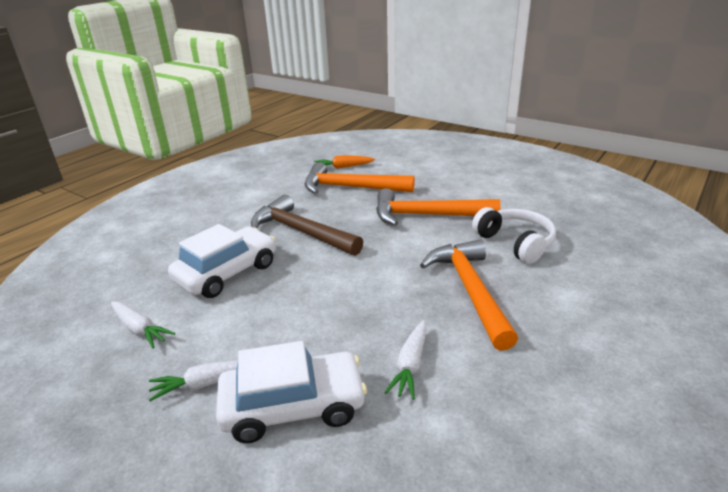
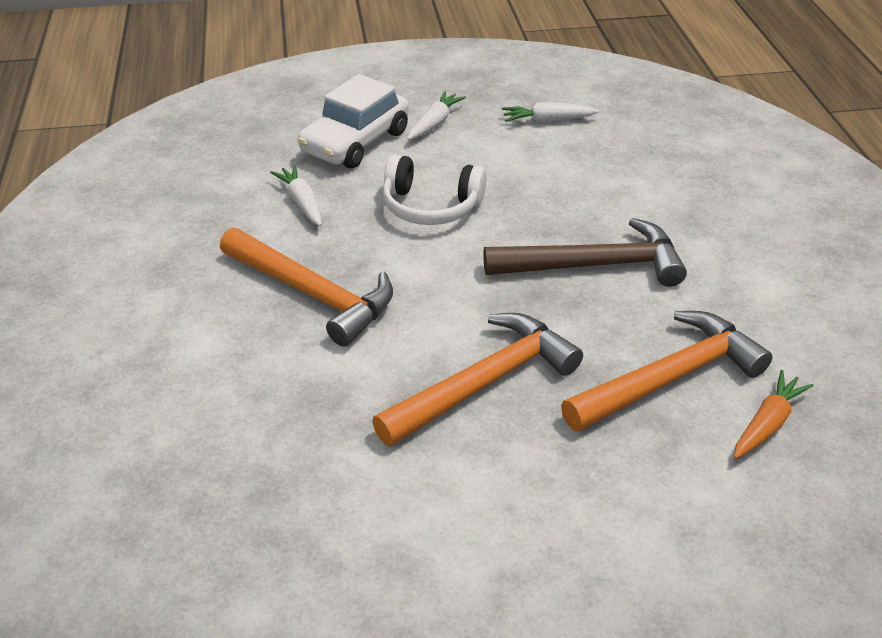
camera: 135 degrees right, 10 degrees up
(227, 273) = (575, 186): white car -> none
(515, 243) = (315, 396): white headphones -> white headphones (431, 206)

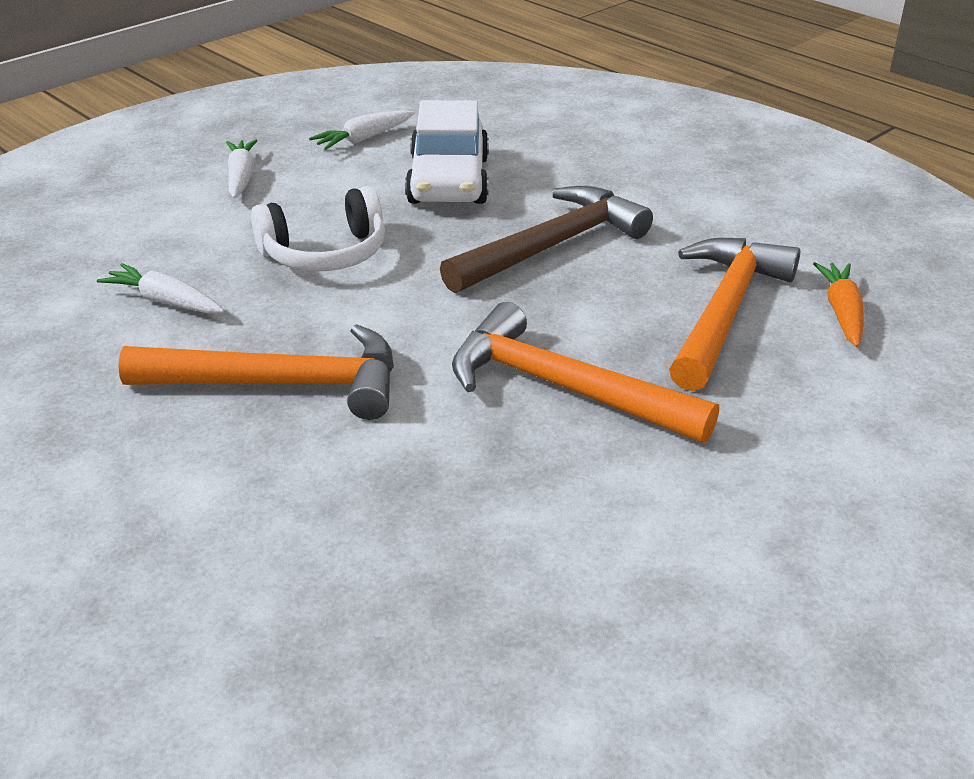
camera: 35 degrees left, 5 degrees down
(355, 142) = (165, 222): white car -> white car (448, 181)
(484, 383) = (563, 388): orange hammer -> orange hammer turned 75 degrees counterclockwise

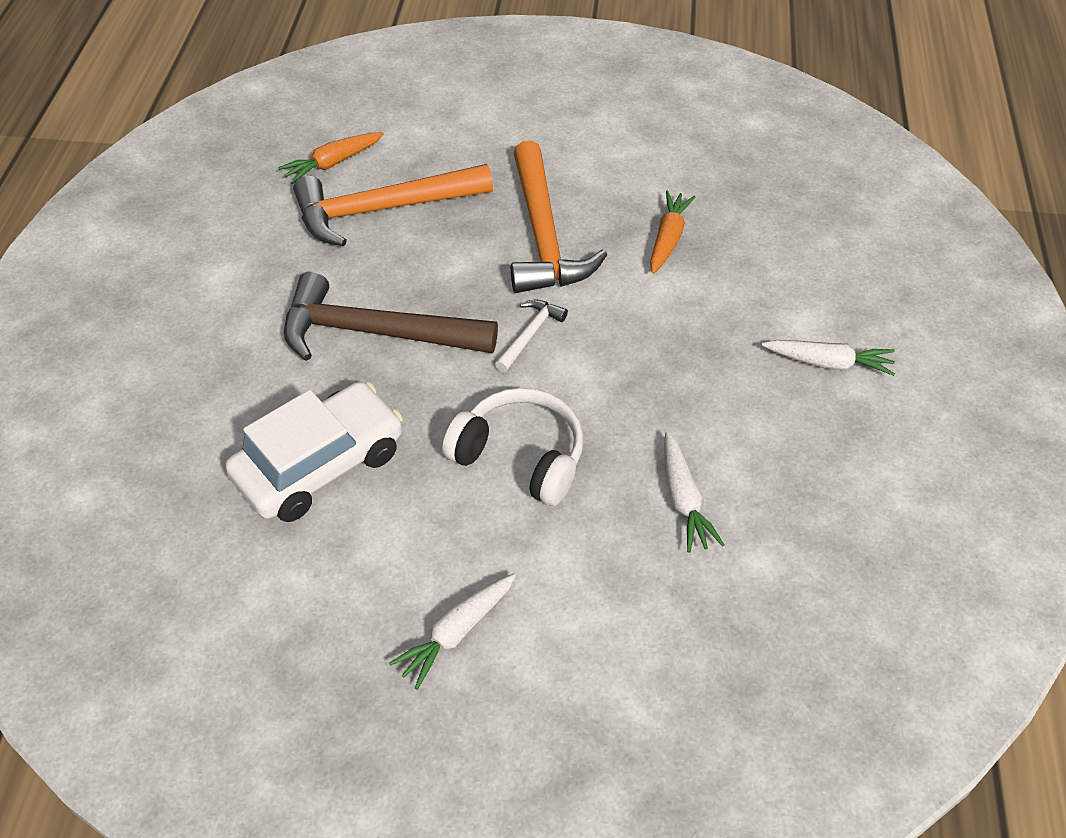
camera: 130 degrees left, 15 degrees up
(282, 384) = (685, 357): orange hammer -> none
(363, 139) = (283, 598): white carrot -> white carrot (828, 363)
(439, 315) = (530, 334): none -> white hammer
(445, 472) = (668, 239): none -> orange carrot

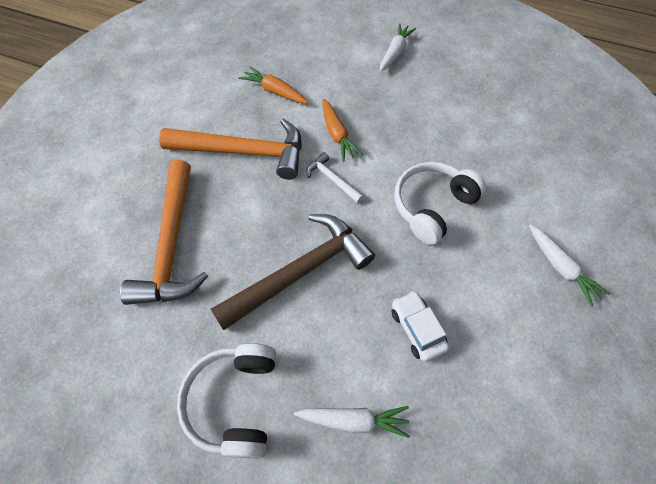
camera: 75 degrees left, 10 degrees up
(204, 313) = (235, 401): none -> white headphones
(320, 465) = (417, 329): white car -> white car, size x0.54
(333, 163) = (97, 272): orange carrot -> orange carrot (337, 134)
(375, 333) = (300, 271): brown hammer -> brown hammer turned 150 degrees counterclockwise
(683, 499) = (476, 136): white carrot -> white carrot (353, 420)

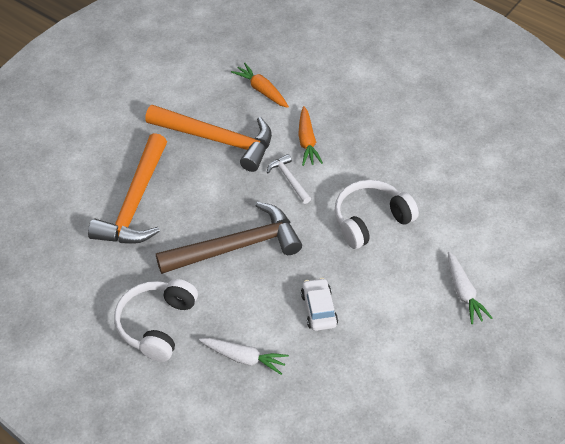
camera: 15 degrees right, 10 degrees down
(395, 53) = (392, 75): white carrot -> none

